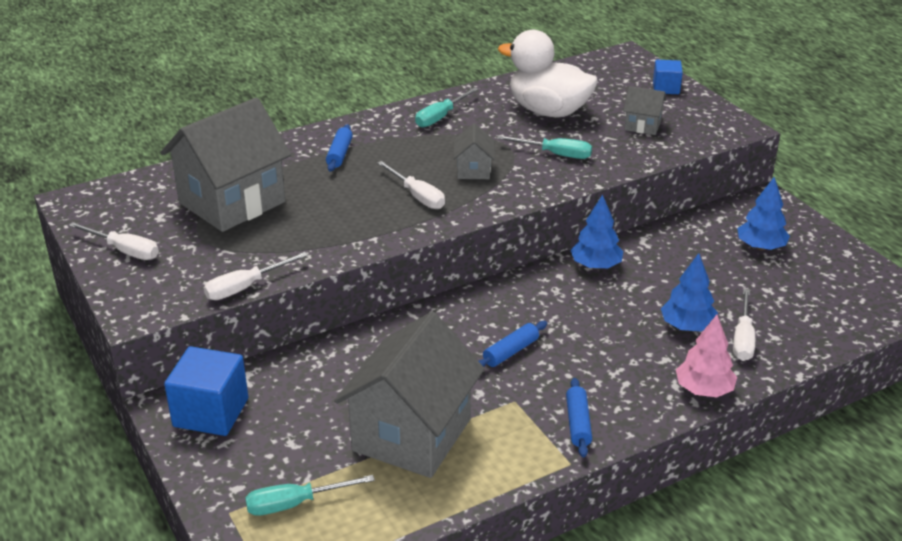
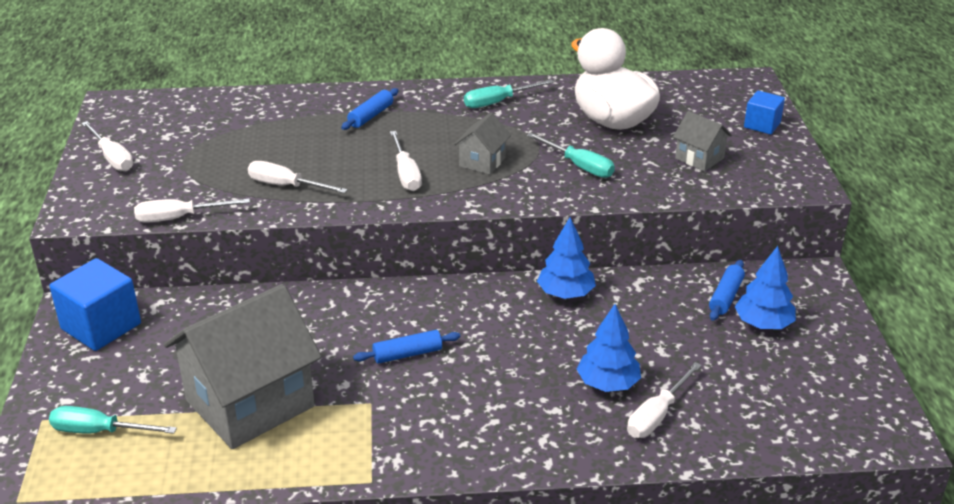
camera: 25 degrees right, 0 degrees up
(232, 202) = (237, 137): grey house -> none
(319, 233) = (286, 186): none -> white screwdriver
(578, 423) = (412, 445): blue rolling pin -> blue rolling pin (726, 296)
(704, 390) = (568, 454): pink tree -> none

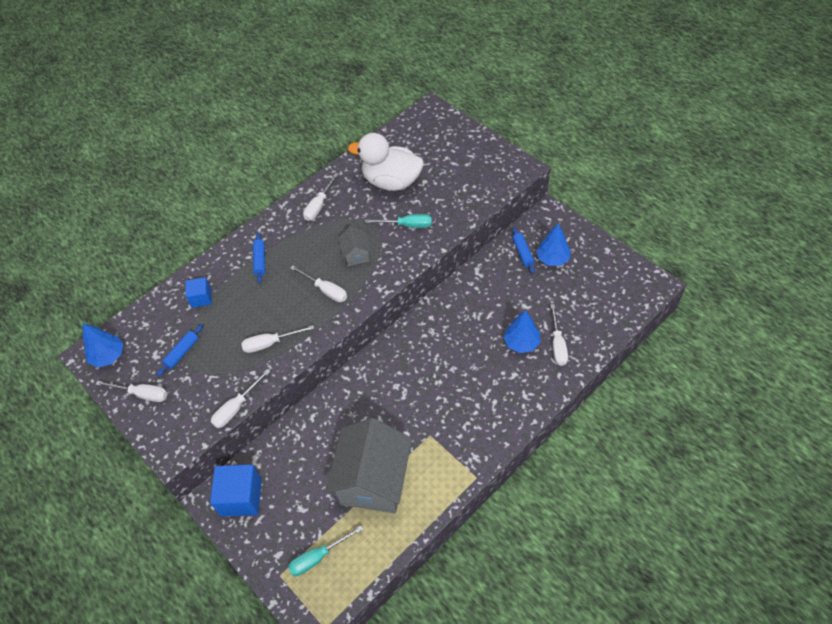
camera: 35 degrees left, 20 degrees up
(407, 354) = (417, 394): blue rolling pin -> blue rolling pin (182, 353)
(498, 102) = (319, 205): turquoise screwdriver -> white screwdriver
(565, 294) = (452, 302): blue tree -> blue tree (108, 356)
(699, 158) = (458, 181): grey house -> none
(762, 125) = (465, 138): blue cube -> blue cube (201, 298)

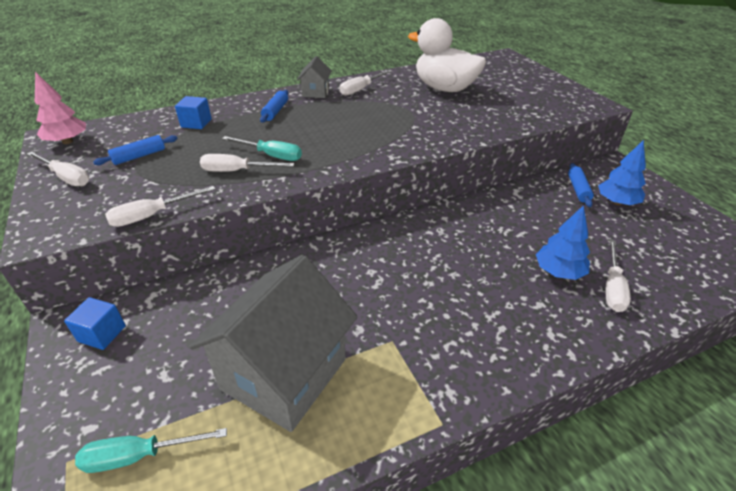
camera: 15 degrees right, 15 degrees down
(108, 356) = (67, 141): blue tree -> pink tree
(241, 497) = (102, 333): blue cube -> blue cube, size x0.59
(325, 290) = (328, 145): white screwdriver -> none
(356, 255) = (379, 127): grey house -> grey house (315, 92)
(407, 225) = (448, 118): turquoise screwdriver -> turquoise screwdriver (271, 156)

